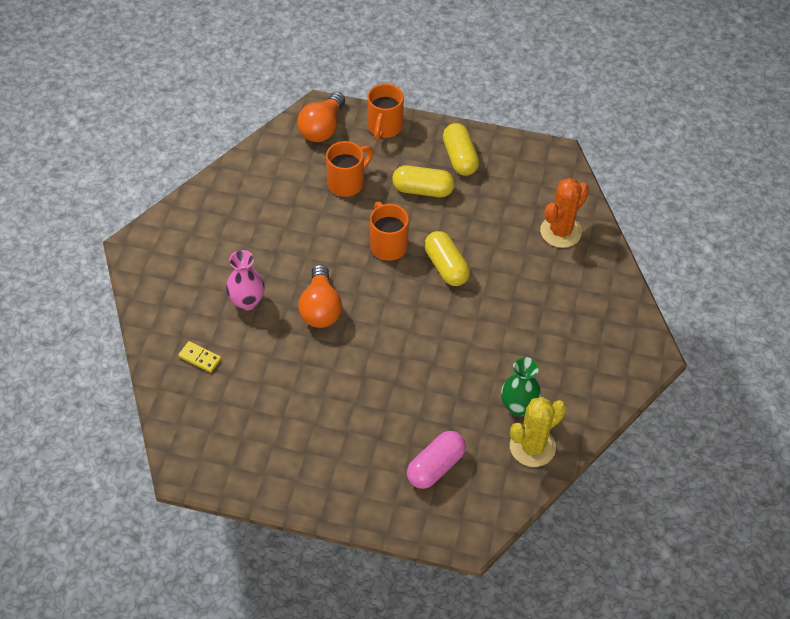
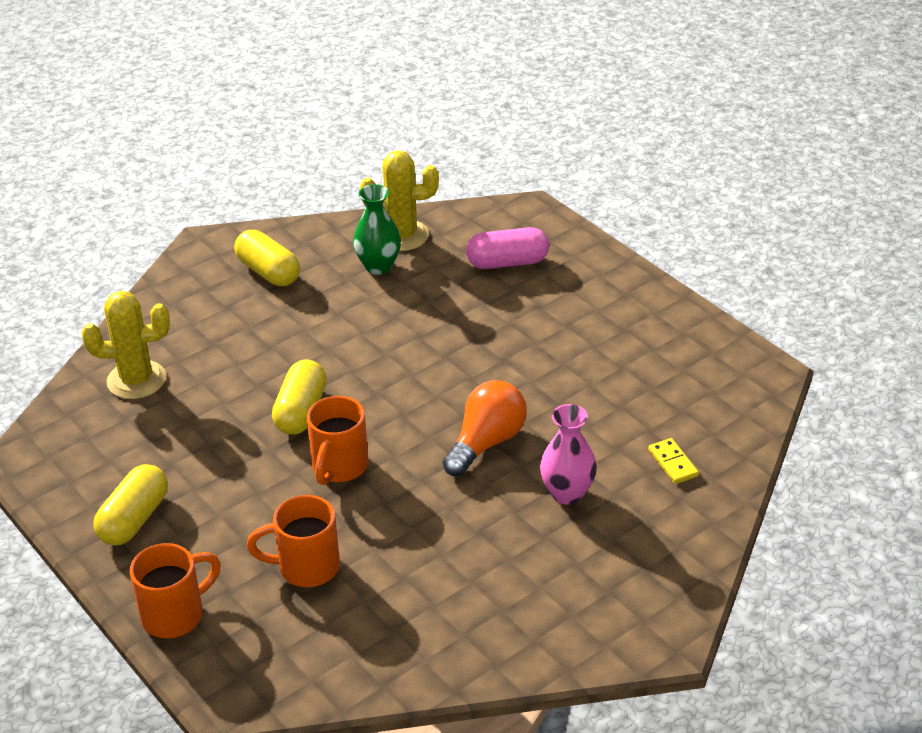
camera: 140 degrees left, 15 degrees down
(322, 128) = (257, 665): orange light bulb -> none
(423, 190) = (225, 506): yellow capsule -> yellow capsule (268, 272)
(560, 231) = (136, 380): orange cactus -> yellow cactus

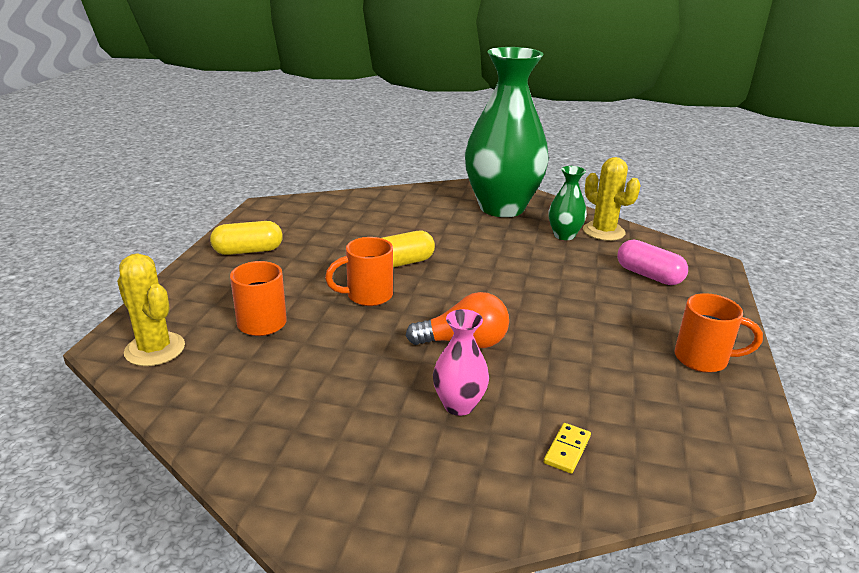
camera: 50 degrees right, 10 degrees down
(136, 380) = (361, 209): yellow cactus -> yellow cactus (155, 349)
(175, 615) = (176, 295): orange mug -> orange mug (703, 359)
(268, 272) = (502, 207): yellow capsule -> green vase

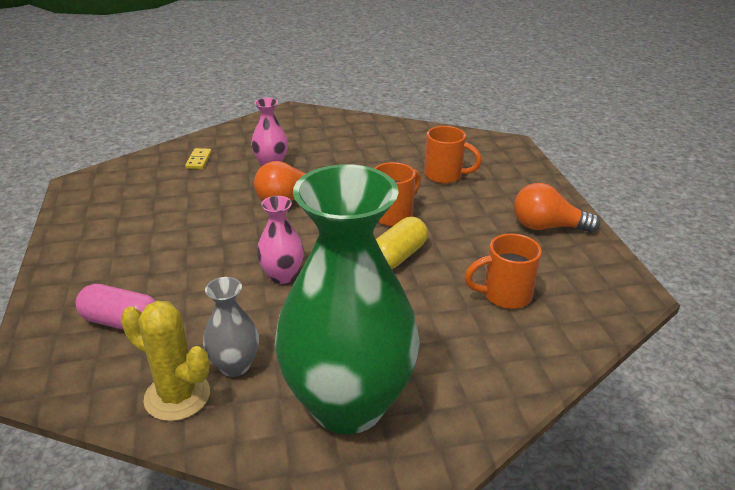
camera: 155 degrees right, 5 degrees up
(155, 349) = (481, 146): yellow cactus -> none
(248, 251) = (547, 227): yellow capsule -> orange light bulb
(509, 274) = (282, 276): none -> pink vase
(564, 235) = (235, 365): green vase -> grey vase
(703, 359) = (91, 236): orange mug -> orange mug (504, 295)

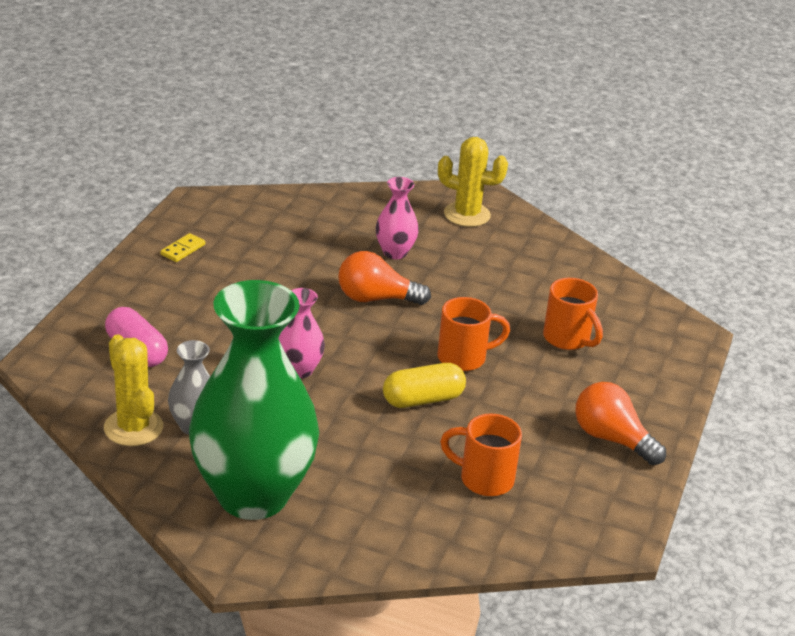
camera: 30 degrees right, 0 degrees up
(199, 160) = (327, 219): yellow domino -> yellow domino (183, 250)
(296, 125) = (467, 214): none -> yellow cactus

